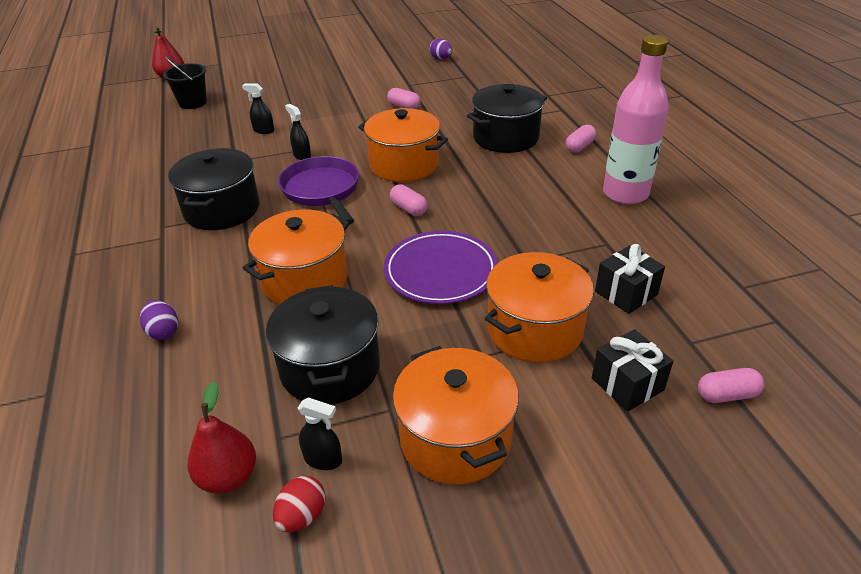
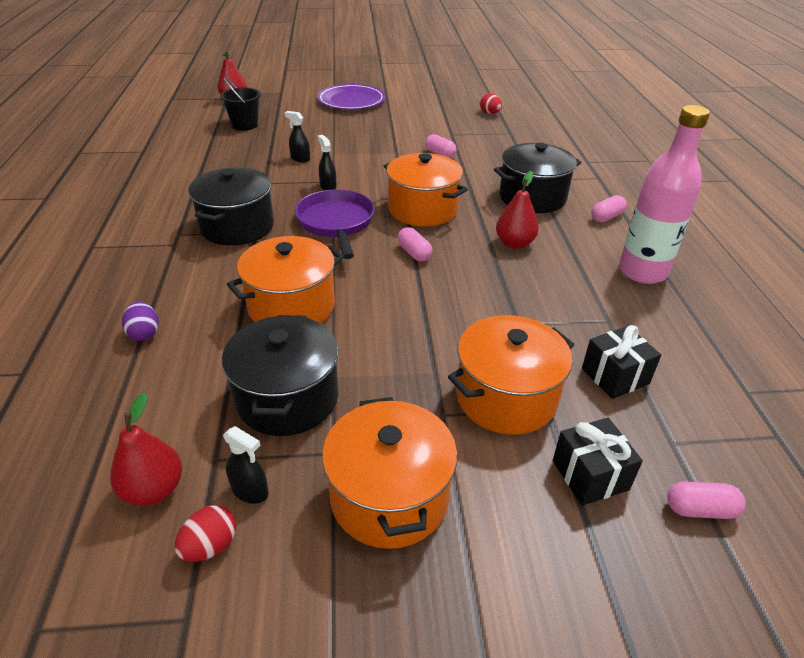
camera: 10 degrees right, 0 degrees up
(440, 271) = (427, 320): purple plate -> purple plate (351, 101)
(441, 59) = (490, 113): purple egg -> red egg
(501, 185) = (514, 243): none -> red pear

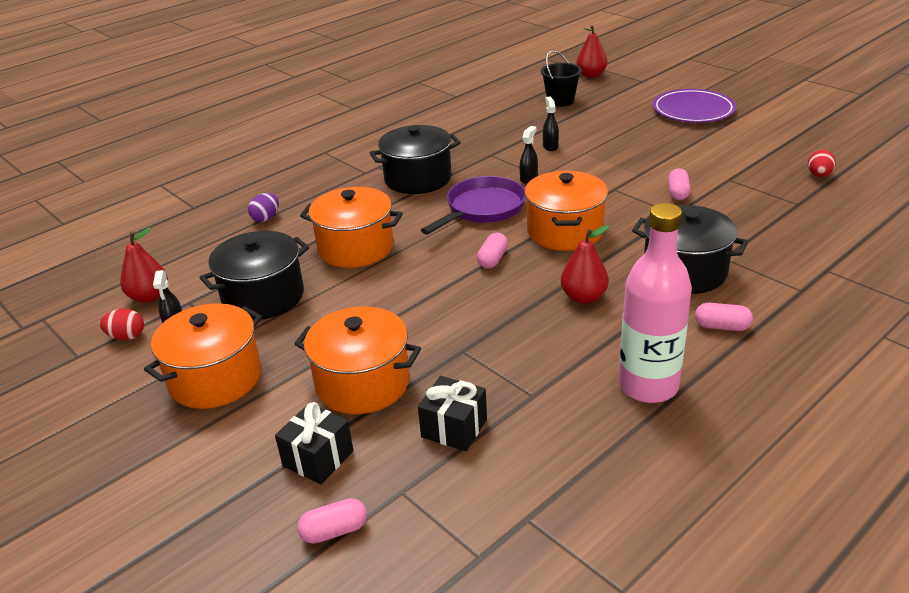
camera: 55 degrees right, 5 degrees down
(700, 509) = (334, 531): pink capsule -> pink capsule turned 75 degrees counterclockwise

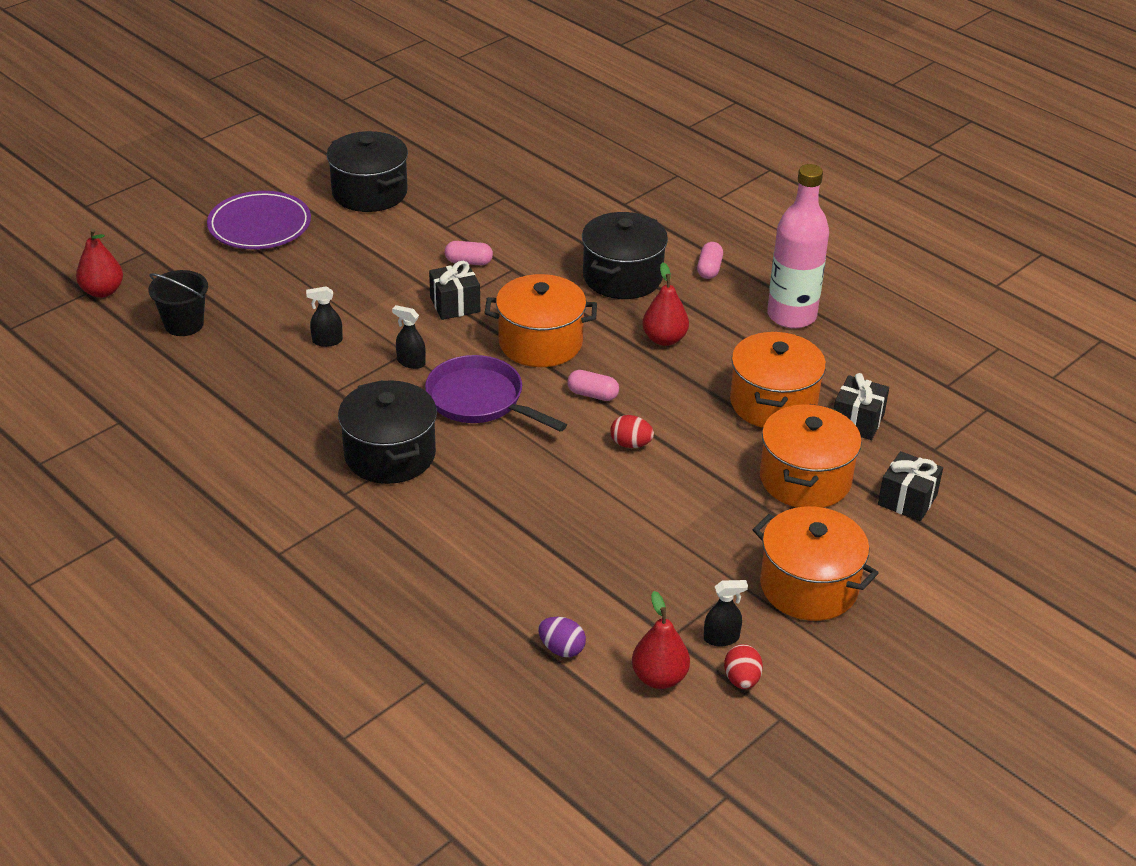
camera: 95 degrees left, 5 degrees up
(263, 297) = (660, 570): black pot -> black pot (369, 192)
(266, 218) = (473, 593): purple egg -> purple egg (561, 649)
(334, 531) = (983, 483): pink capsule -> none
(356, 248) = (559, 501): orange pot -> orange pot (773, 403)
(611, 191) = (455, 305): none -> black gift
(819, 175) = (449, 175): red egg -> red egg (630, 444)

